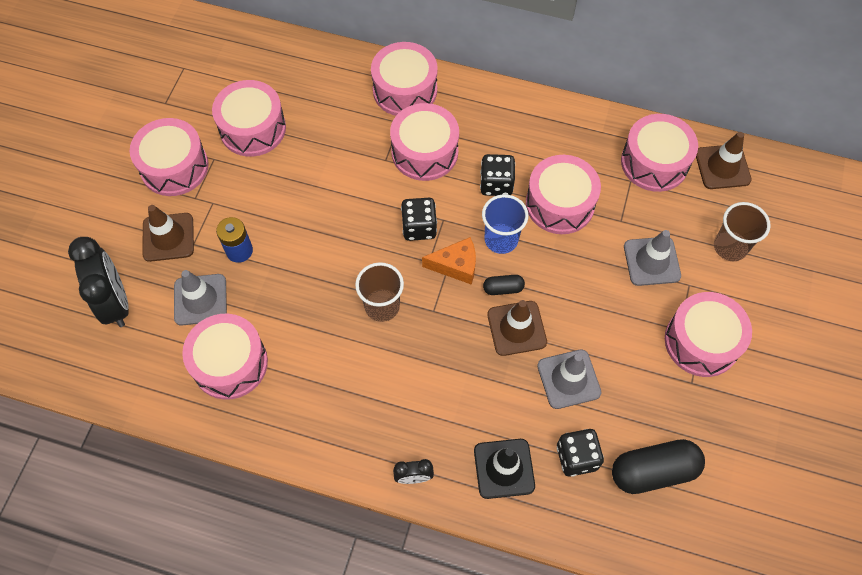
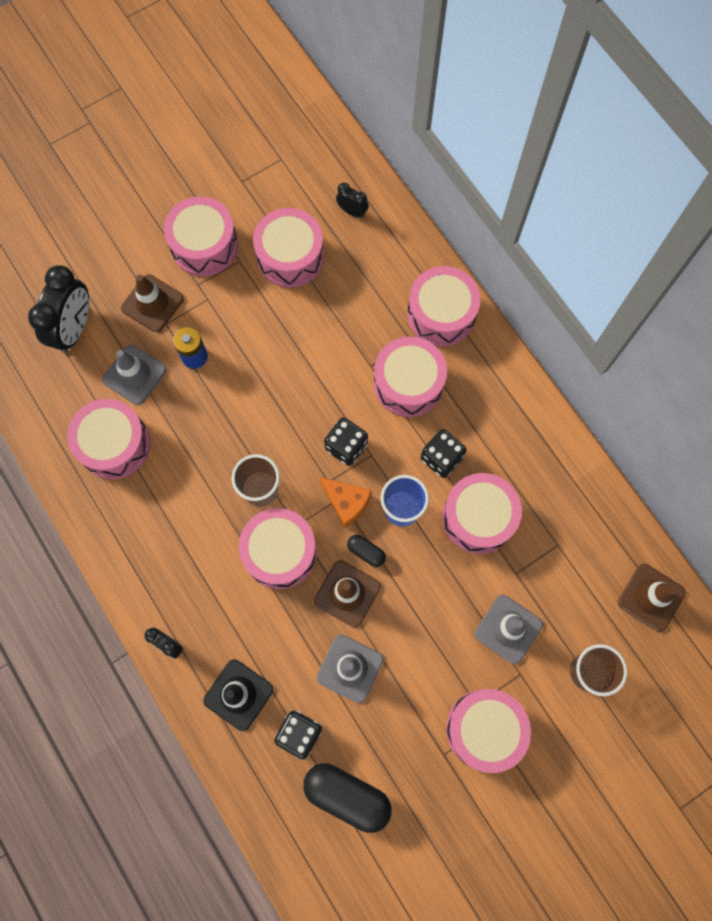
camera: 40 degrees right, 10 degrees up
(273, 67) = (352, 211): none -> black clock
(654, 162) = (594, 545): pink drum -> pink drum (280, 552)

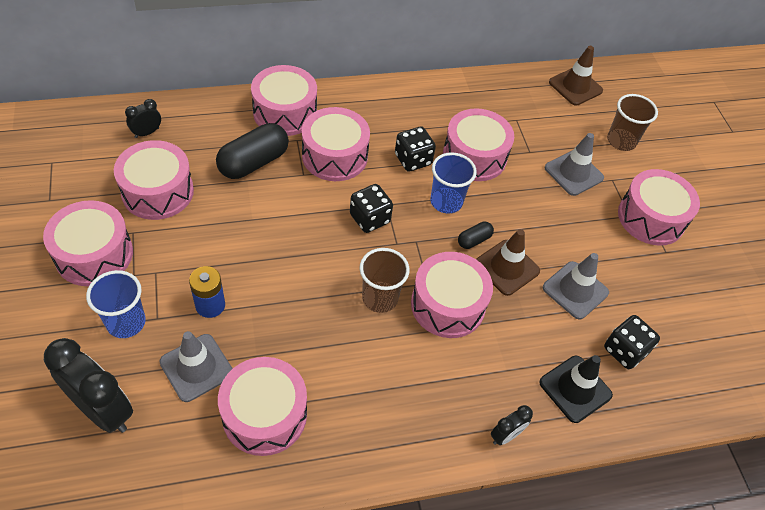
camera: 75 degrees left, 20 degrees down
(152, 303) = (126, 322): brown traffic cone -> blue cup
(346, 502) = (422, 237): orange cheese -> none
(347, 795) = (688, 333): black capsule -> black capsule (253, 162)

